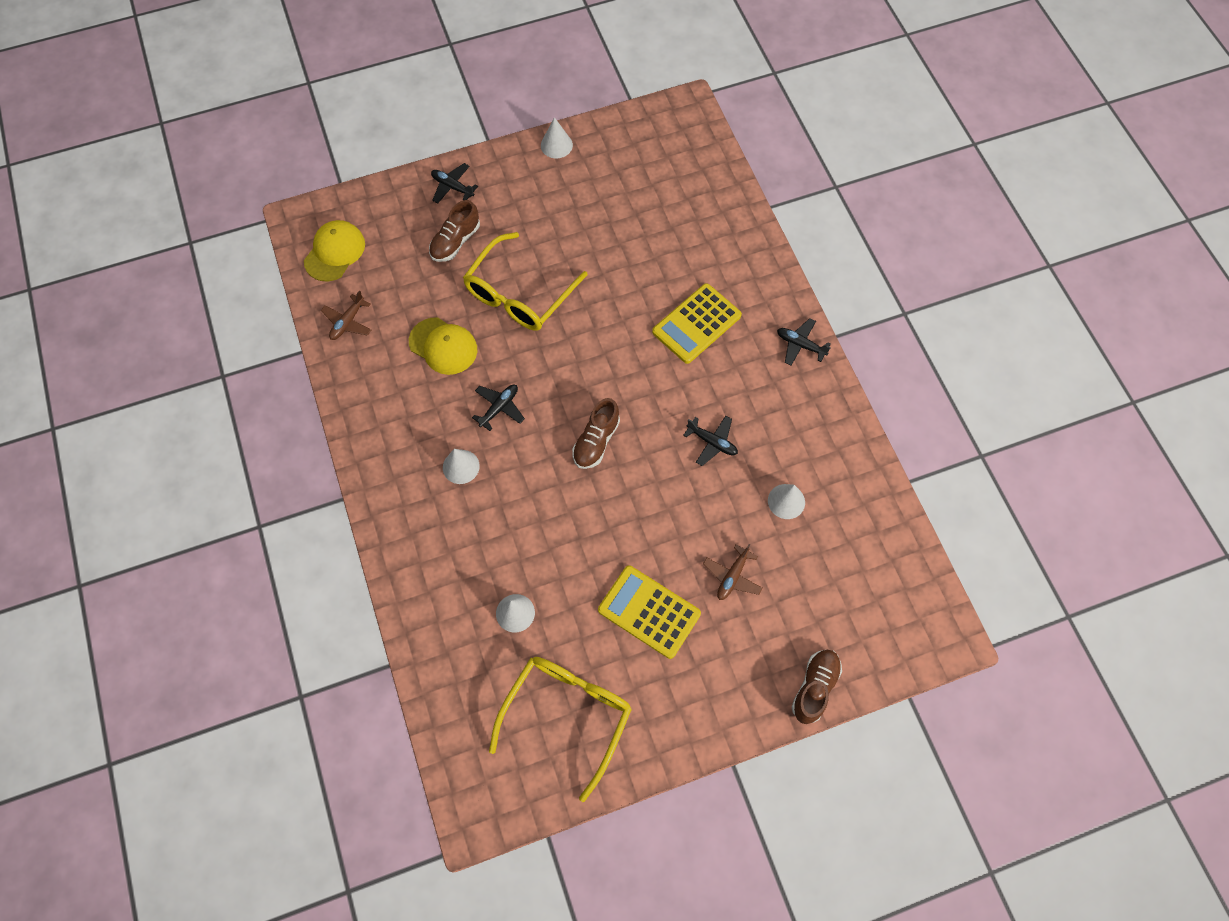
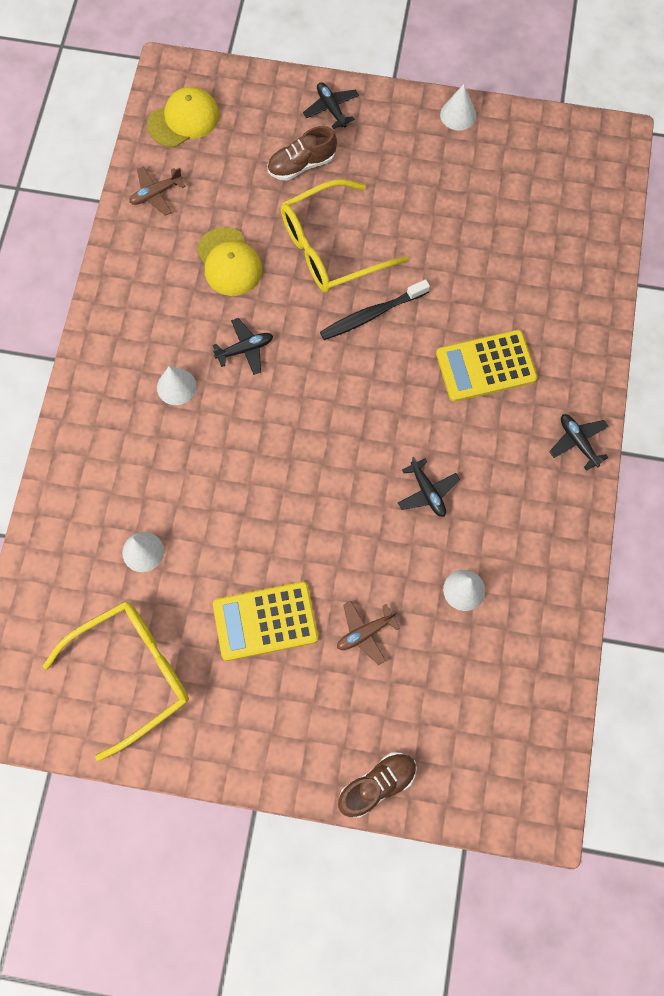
camera: 30 degrees right, 5 degrees up
(584, 329) = (371, 315): none -> black toothbrush
(596, 441) = (316, 430): brown shoe -> none
(649, 612) = (265, 621): yellow calculator -> yellow calculator turned 75 degrees counterclockwise

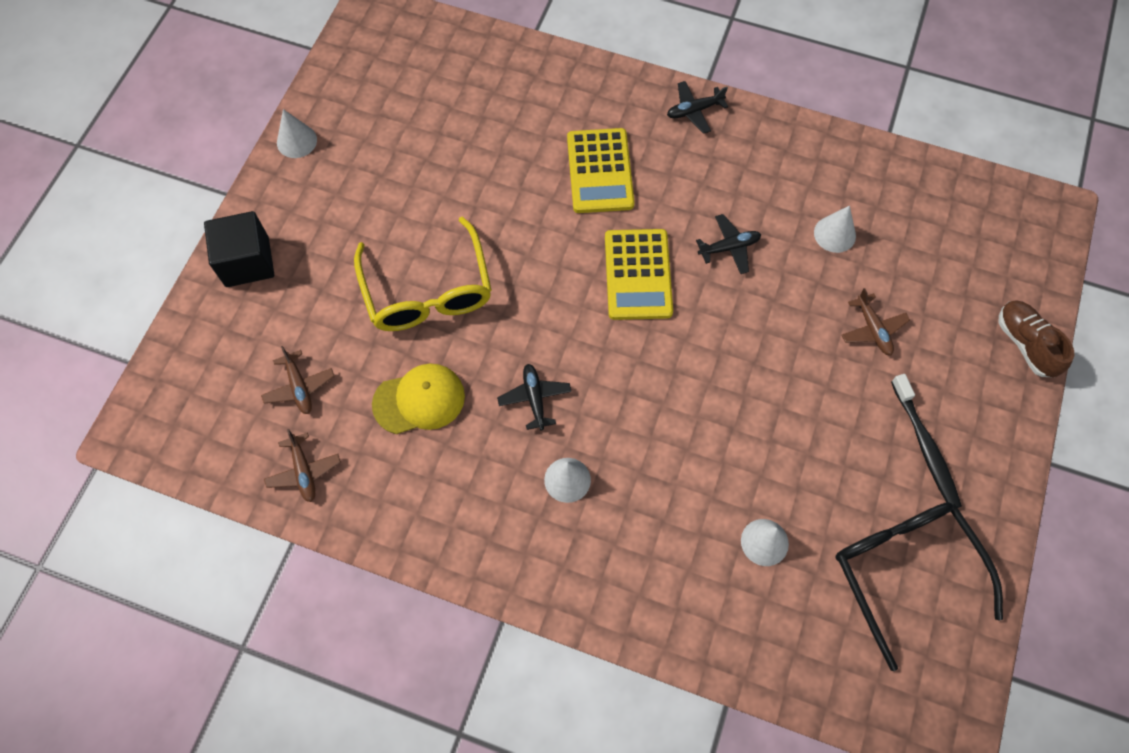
camera: 80 degrees left, 5 degrees down
(132, 673) = (904, 570): yellow glasses -> black glasses
(184, 119) = (207, 425): yellow cap -> none
(226, 173) = (299, 387): none -> brown plane
(265, 621) = (854, 423): yellow calculator -> yellow calculator (638, 275)
(301, 165) = (312, 304): brown shoe -> none
(331, 109) = (247, 262): black plane -> black cube
(371, 315) = (519, 264): black toothbrush -> black toothbrush (925, 447)

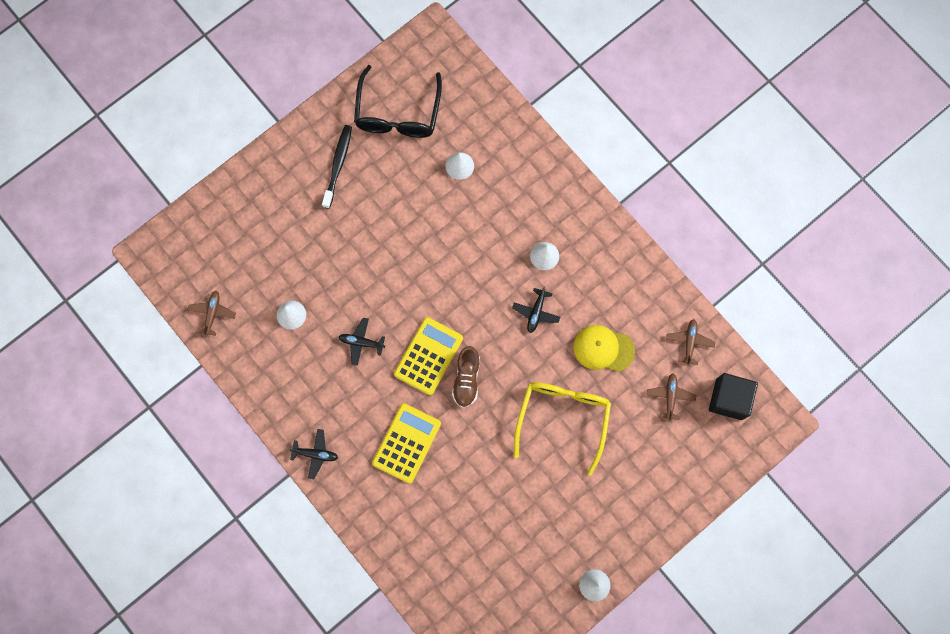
camera: 150 degrees left, 10 degrees up
(247, 262) = (667, 504): black cube -> black cube (729, 399)
(872, 329) = (315, 244): brown plane -> brown plane (212, 313)
(1025, 344) = (236, 187): brown shoe -> brown shoe (466, 379)

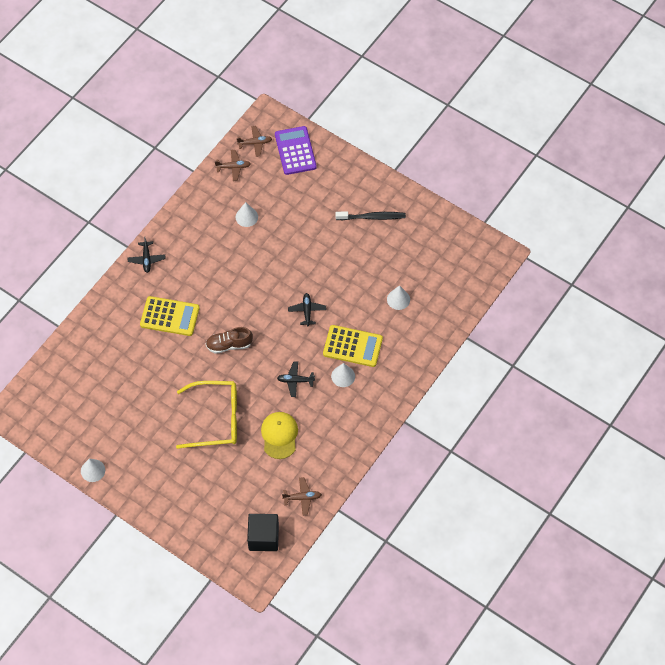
camera: 75 degrees right, 15 degrees down
(213, 231) = (295, 151): none -> purple calculator
(361, 342) = (238, 268): black plane -> black plane (307, 311)
(398, 113) = (427, 246): black glasses -> none
(428, 356) = (240, 315): yellow calculator -> yellow calculator (352, 346)
(670, 397) = (253, 493): brown plane -> brown plane (255, 143)

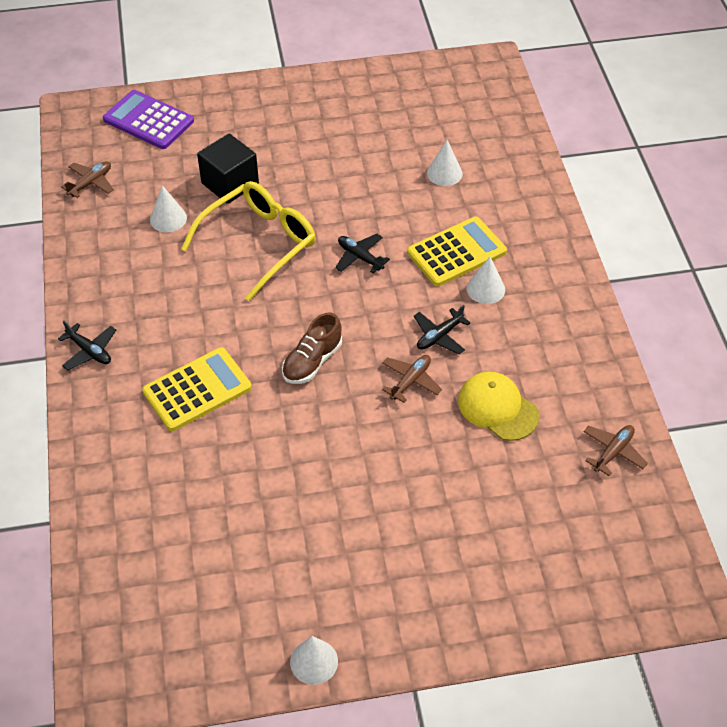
camera: 45 degrees left, 10 degrees down
(216, 419) = (400, 454): yellow glasses -> yellow glasses (259, 243)
(255, 143) = (89, 144): brown plane -> brown plane (410, 381)
(263, 537) = (630, 538): black cube -> black cube (230, 183)
(372, 217) = (316, 121): black toothbrush -> none

